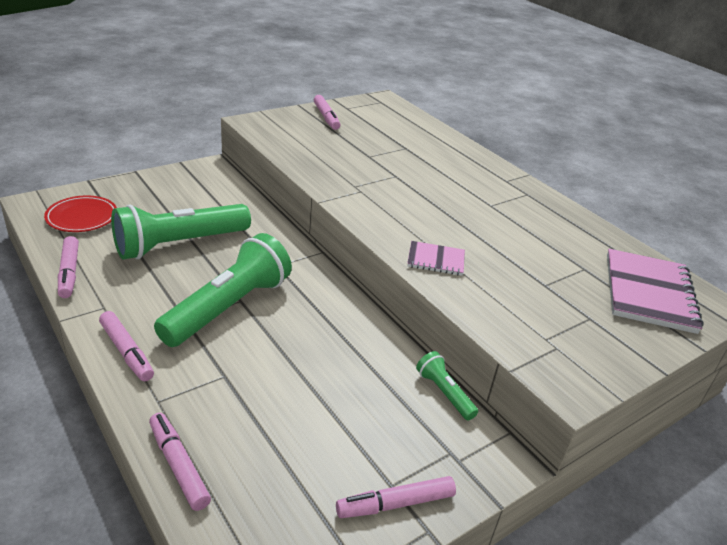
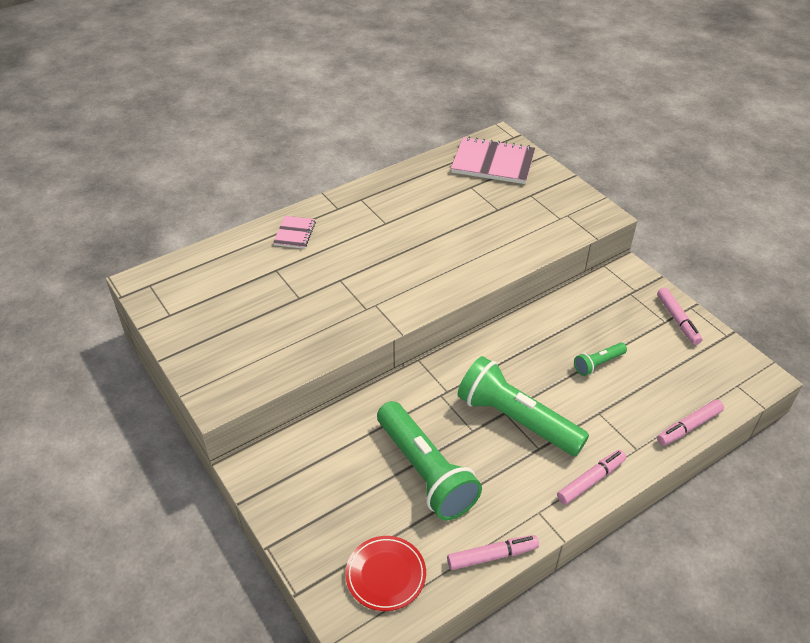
camera: 85 degrees left, 10 degrees up
(326, 117) = (199, 332): pink marker -> none
(435, 260) = (480, 262): pink notebook -> pink notebook (294, 233)
(444, 393) = (579, 292): green flashlight -> green flashlight (598, 364)

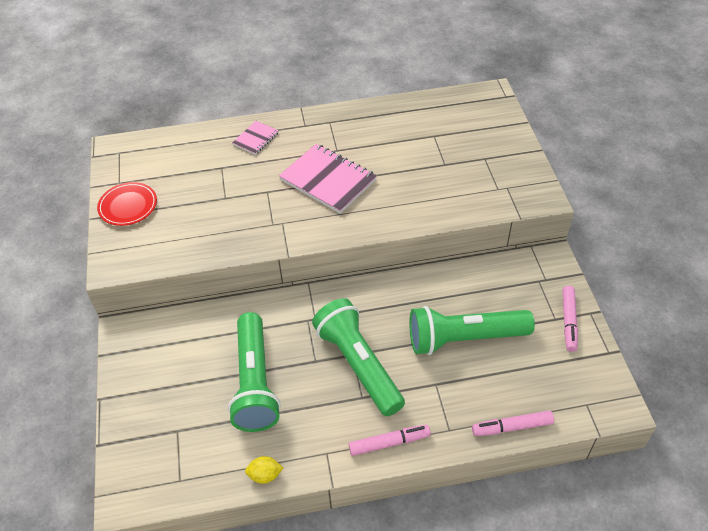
camera: 25 degrees right, 5 degrees up
(385, 575) = (172, 457): red plate -> red plate (128, 206)
(492, 556) = (265, 475): pink marker -> yellow lemon
(493, 163) = (469, 117): pink notebook -> pink notebook (328, 180)
(598, 364) = (464, 338): green flashlight -> green flashlight, size x2.16

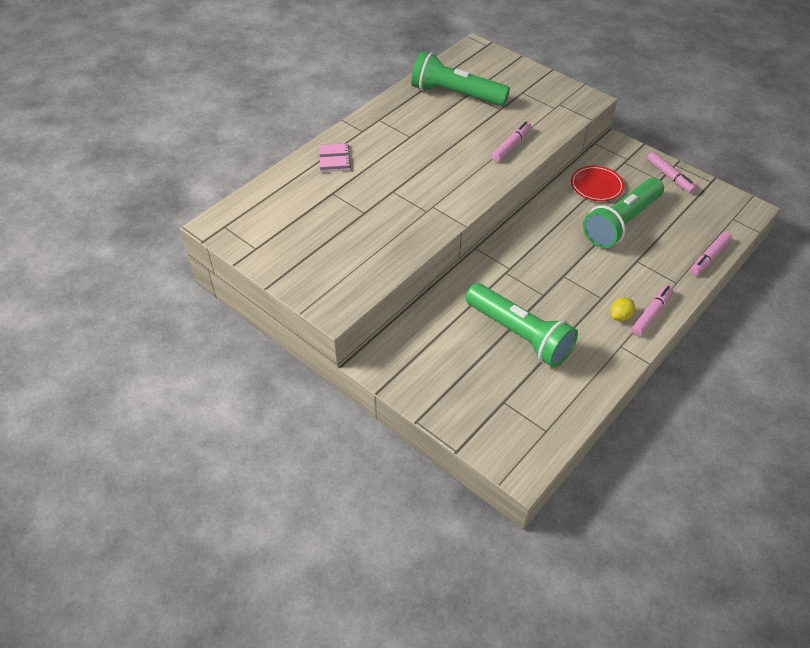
camera: 40 degrees left, 0 degrees up
(128, 206) = (289, 261): red plate -> red plate (596, 186)
(265, 475) = (599, 386): yellow lemon -> yellow lemon (620, 316)
(328, 180) = (430, 160): pink notebook -> none
(358, 365) = (575, 279): green flashlight -> green flashlight (456, 94)
(413, 204) = (511, 146): none -> pink marker

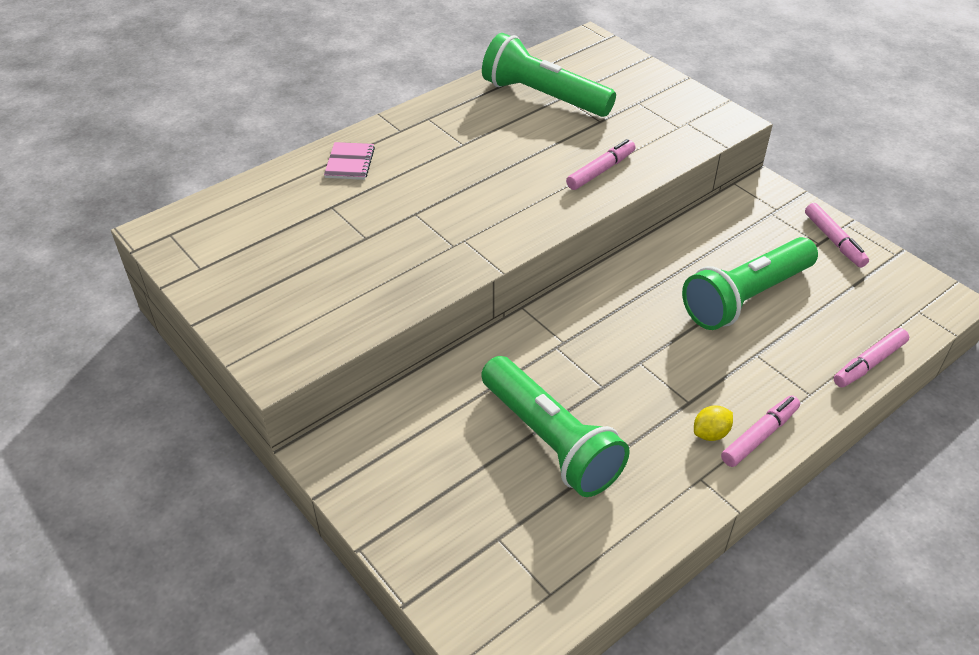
camera: 10 degrees right, 5 degrees down
(596, 186) = (721, 242): red plate -> none

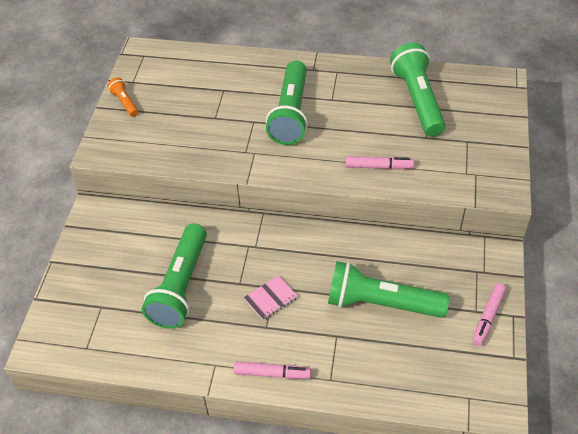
camera: 50 degrees right, 5 degrees up
(225, 295) = (124, 102): none -> orange flashlight
(349, 163) = (264, 71): pink notebook -> pink notebook (271, 298)
(442, 181) = (291, 113): none -> green flashlight
(710, 433) = (252, 350): yellow lemon -> none
(869, 363) = (388, 395): pink marker -> none

